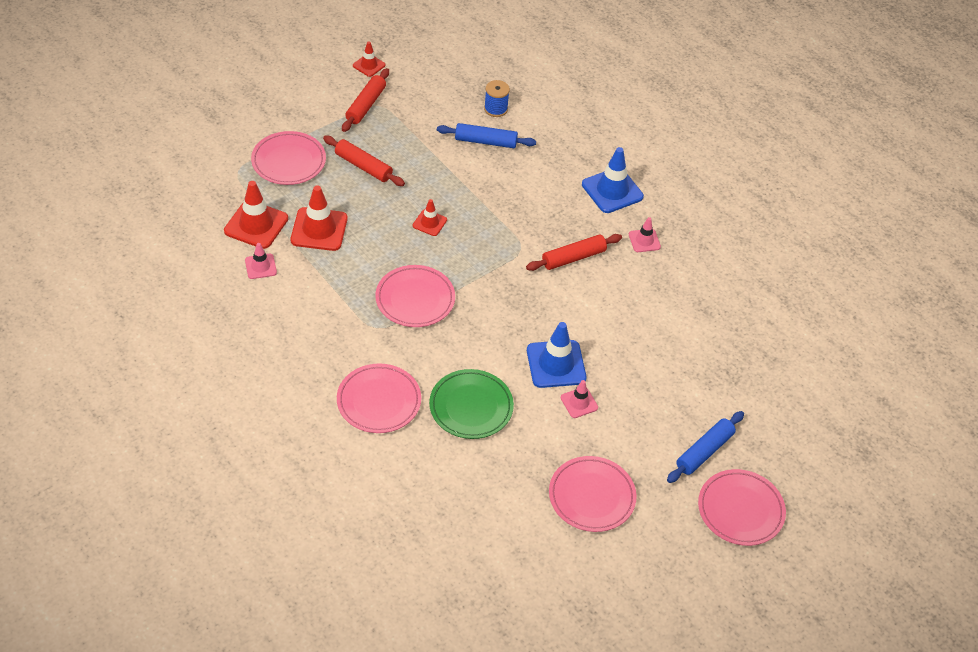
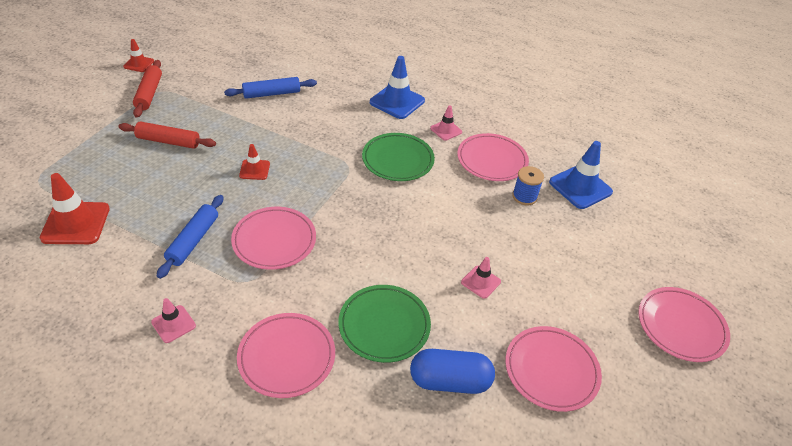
camera: 25 degrees left, 5 degrees down
(260, 266) = (95, 262): pink traffic cone -> pink traffic cone (173, 324)
(288, 161) = (90, 157): pink plate -> pink plate (492, 160)
(319, 229) = (146, 207): red traffic cone -> none
(495, 109) = (267, 69): blue spool -> blue spool (524, 196)
(500, 470) = (450, 381): none -> blue capsule
(556, 364) = (438, 254): blue traffic cone -> blue traffic cone (580, 187)
(573, 258) = (398, 160): red rolling pin -> green plate
(704, 451) = (613, 285): blue rolling pin -> blue rolling pin (193, 240)

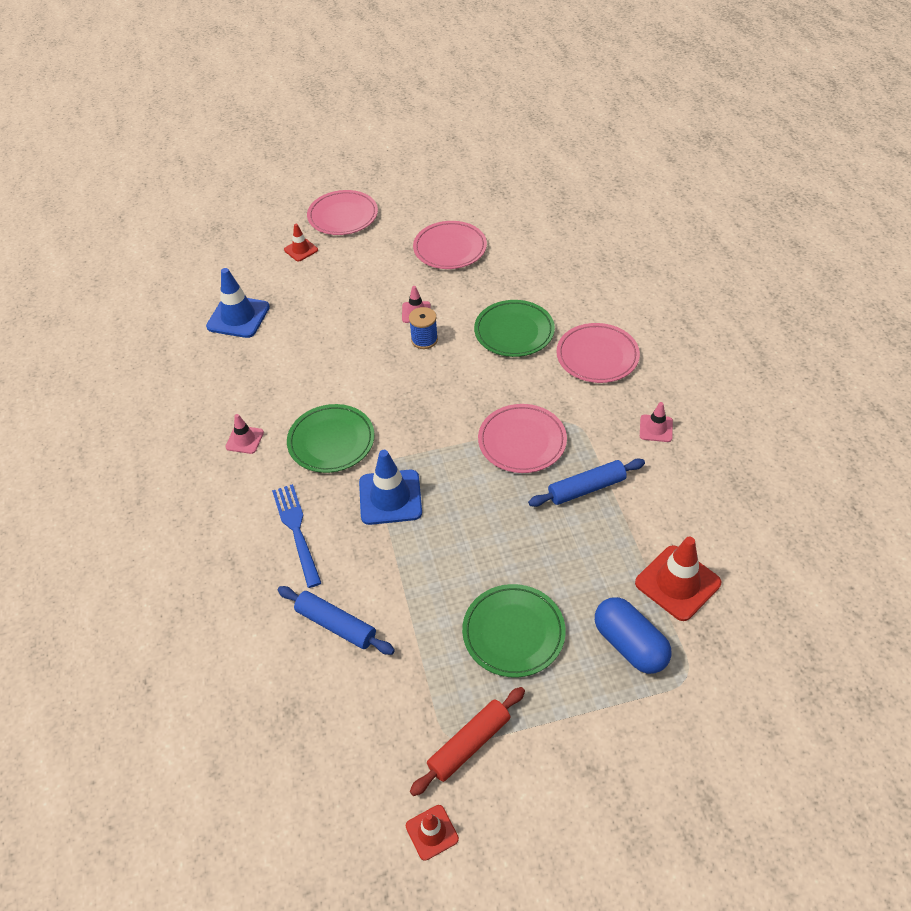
camera: 125 degrees left, 5 degrees up
(168, 141) = (513, 633): red rolling pin -> green plate
(254, 170) = (465, 526): red traffic cone -> red traffic cone (301, 250)
(348, 112) = (296, 531): none -> blue fork
(397, 101) = (232, 508): blue traffic cone -> blue traffic cone (390, 497)
(450, 381) = (514, 281): blue capsule -> blue capsule (630, 644)
(492, 160) = (259, 384): pink plate -> none
(524, 196) = (289, 340): blue spool -> blue spool (424, 339)

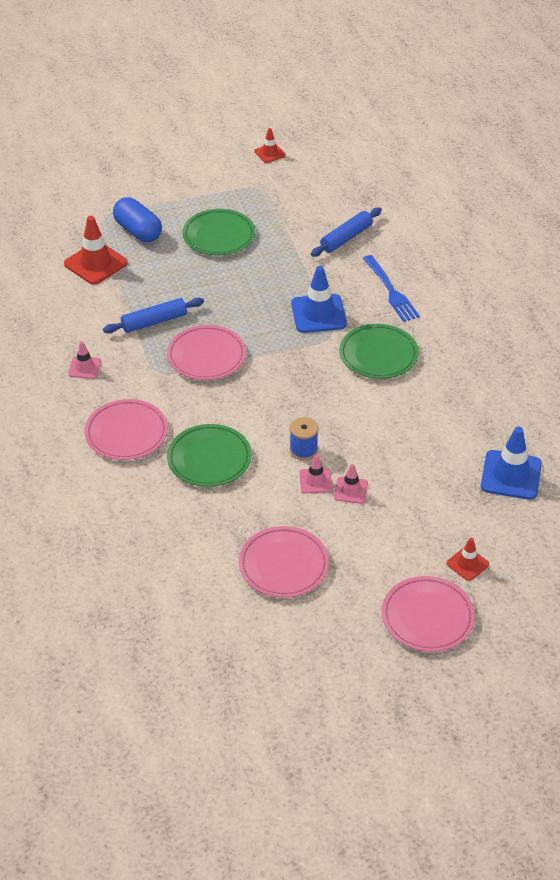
camera: 175 degrees right, 5 degrees down
(244, 440) = (458, 356): pink traffic cone -> pink traffic cone (351, 490)
(336, 625) = (346, 238): blue rolling pin -> blue rolling pin turned 75 degrees counterclockwise
(469, 744) = (249, 186): red rolling pin -> none

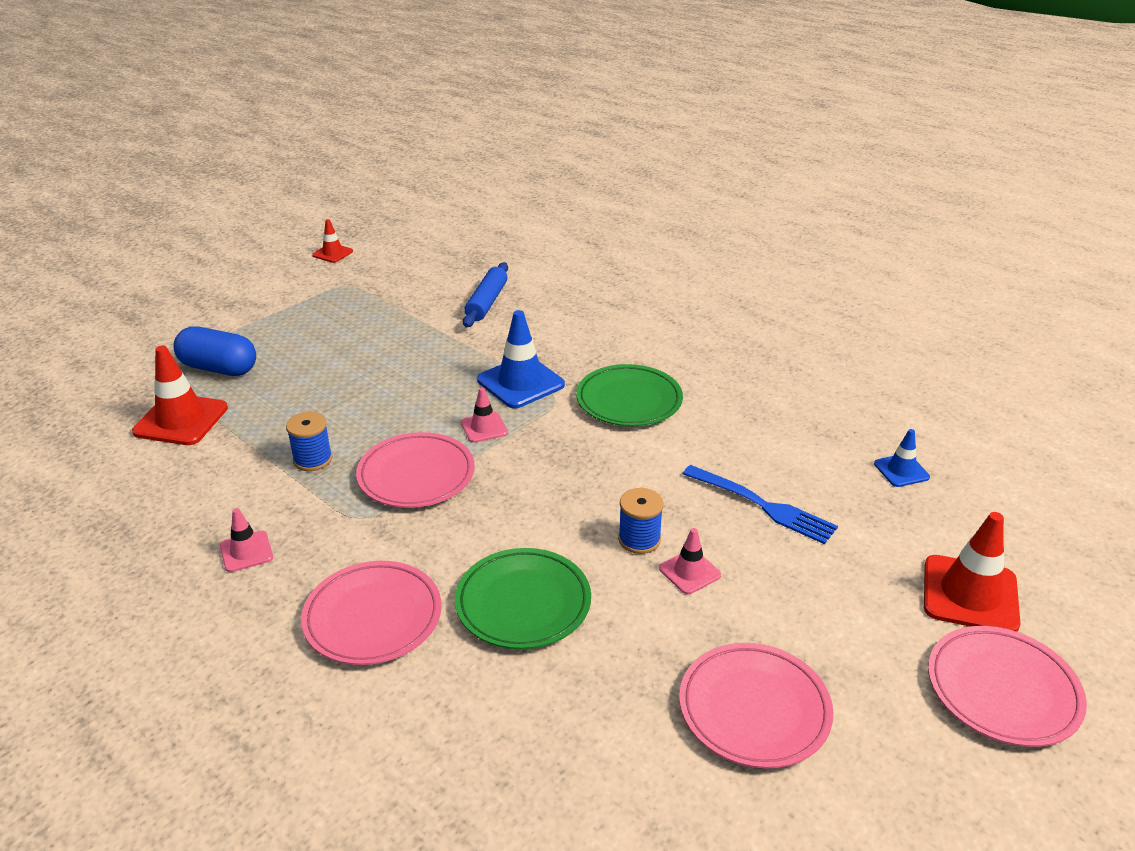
camera: 30 degrees left, 10 degrees down
(154, 322) = (313, 459): blue rolling pin -> blue spool
(219, 236) = (331, 343): green plate -> none
(351, 490) = (744, 565): pink traffic cone -> pink traffic cone (484, 428)
(391, 291) = (582, 335): blue fork -> blue fork (762, 505)
(467, 564) = (970, 594): red traffic cone -> red traffic cone, size x1.81
(511, 475) = (901, 470): blue traffic cone -> blue traffic cone, size x0.55

